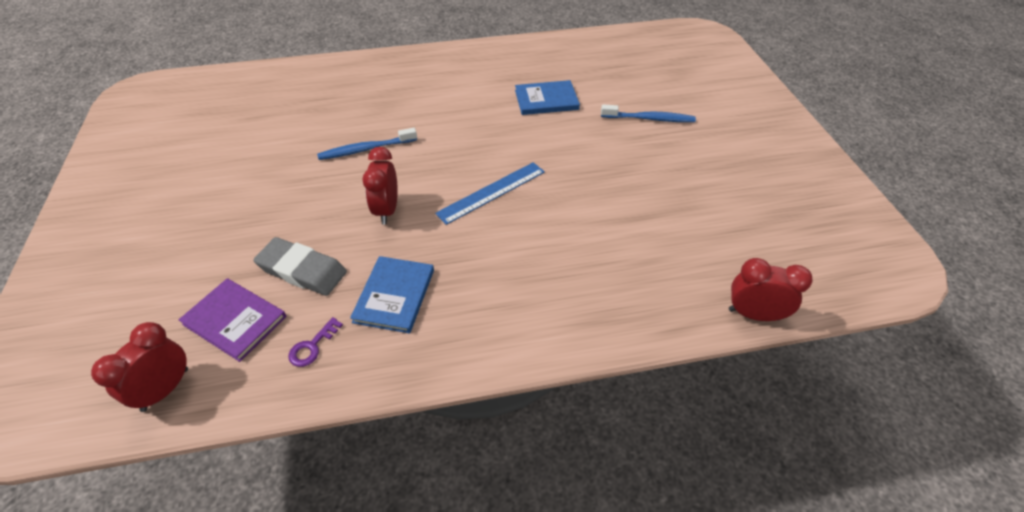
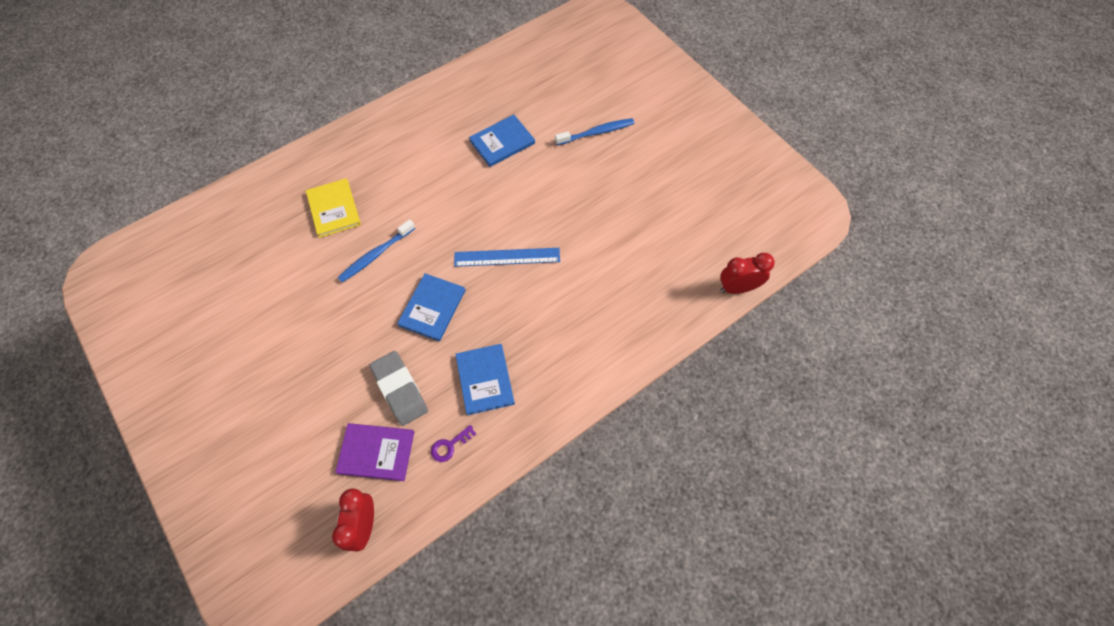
camera: 25 degrees left, 15 degrees up
(302, 270) = (400, 389): grey eraser -> grey eraser turned 60 degrees clockwise
(312, 346) = (450, 445): purple key -> purple key turned 45 degrees clockwise
(355, 104) = (334, 209): none -> yellow book
(387, 210) = (432, 308): red clock -> blue book
(491, 192) = (507, 257): blue ruler -> blue ruler turned 60 degrees clockwise

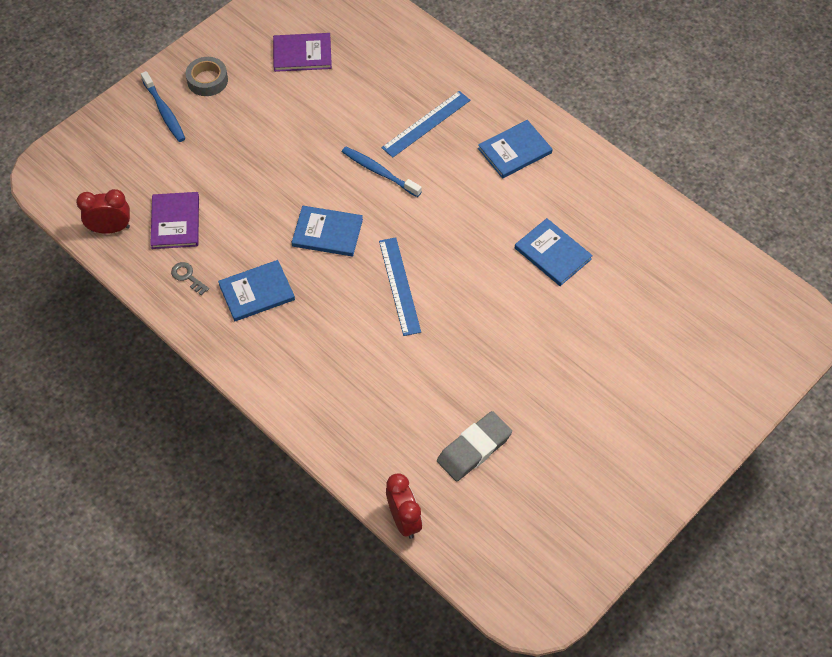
camera: 80 degrees right, 5 degrees down
(195, 401) = (207, 80): none -> grey tape
(201, 303) = (302, 54): none -> purple book
(334, 209) = (426, 124): yellow book -> blue ruler
(388, 149) = (514, 151): none -> blue book
(400, 389) = (237, 225): grey eraser -> grey eraser (474, 449)
(450, 445) = (187, 277): purple key -> grey key
(596, 132) = (593, 347): blue toothbrush -> blue toothbrush (164, 111)

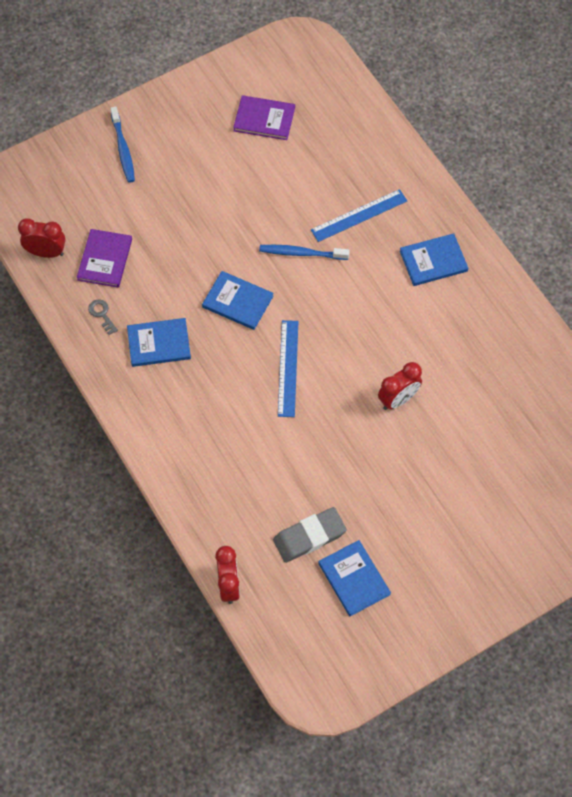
camera: 15 degrees right, 5 degrees up
(207, 80) = (170, 126): grey tape -> none
(379, 172) = (301, 253): blue toothbrush -> blue toothbrush turned 45 degrees counterclockwise
(522, 290) = (398, 399): none -> red clock
(553, 253) = (437, 370): blue book -> blue book (354, 579)

